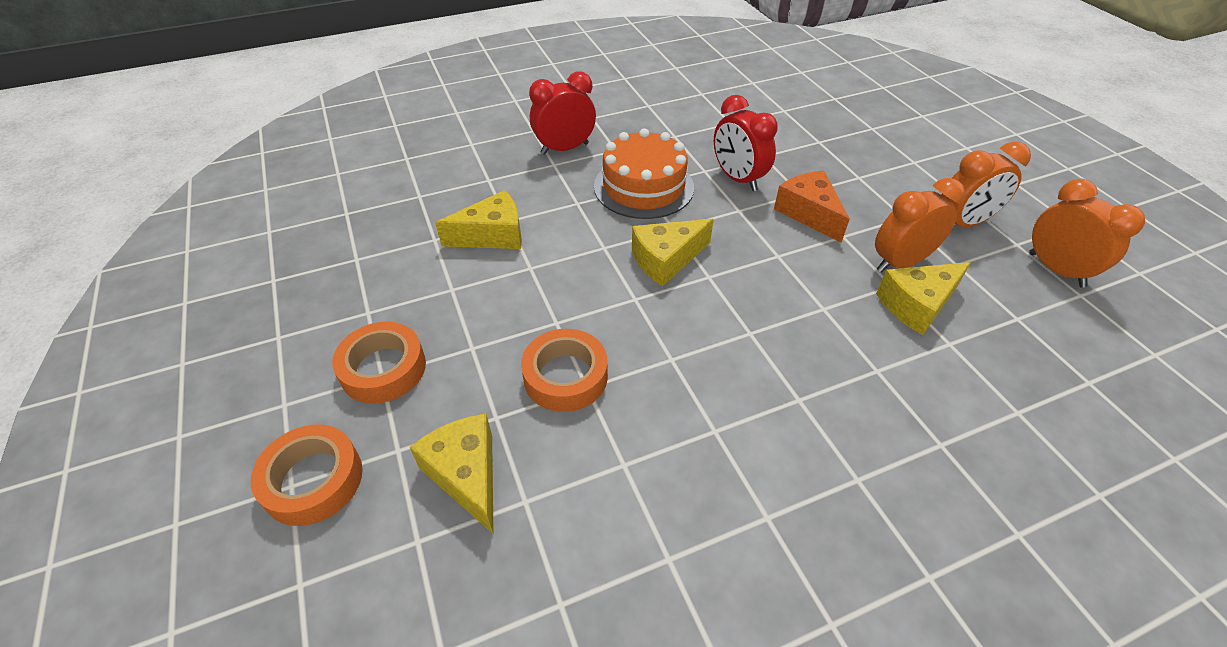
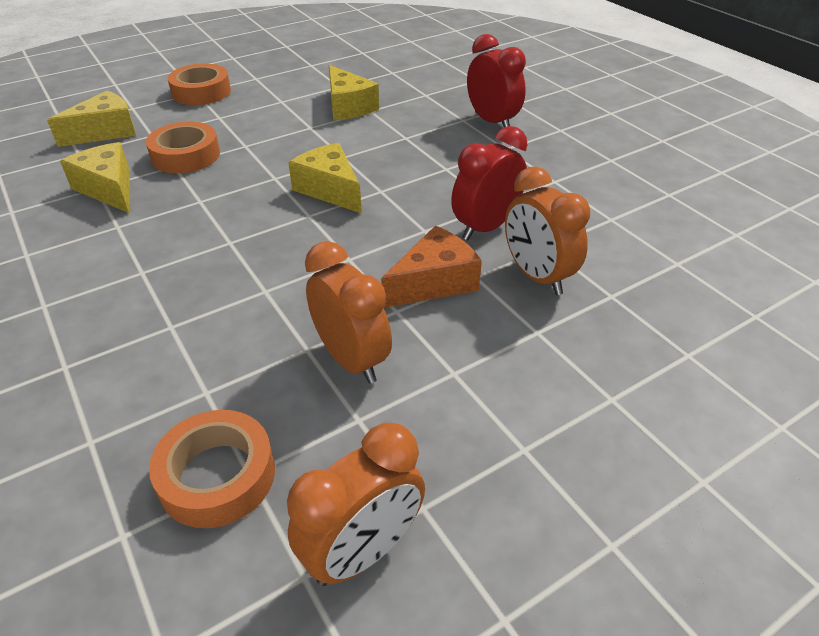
camera: 80 degrees right, 5 degrees down
(313, 480) = (116, 89): orange tape -> orange tape (217, 476)
(643, 187) = (444, 169): orange cake -> none
(917, 305) = (272, 368): yellow cheese -> yellow cheese (109, 189)
(963, 223) = (458, 440): orange clock -> orange clock (537, 276)

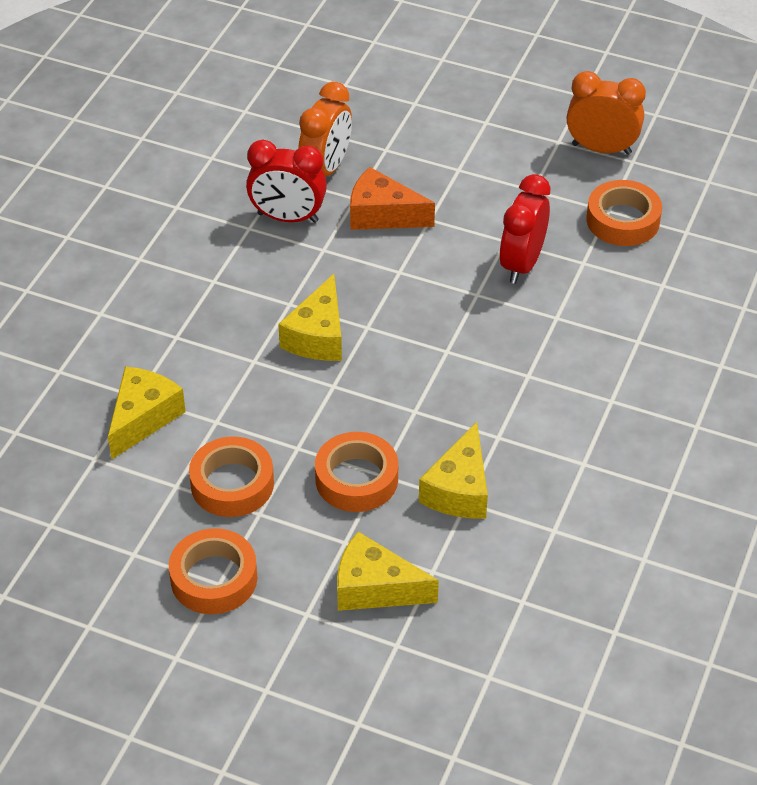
camera: 125 degrees left, 5 degrees up
(253, 116) = (232, 484): none -> orange tape
(351, 359) = (493, 216): orange clock -> none
(492, 122) = (88, 290): red clock -> red clock (522, 264)

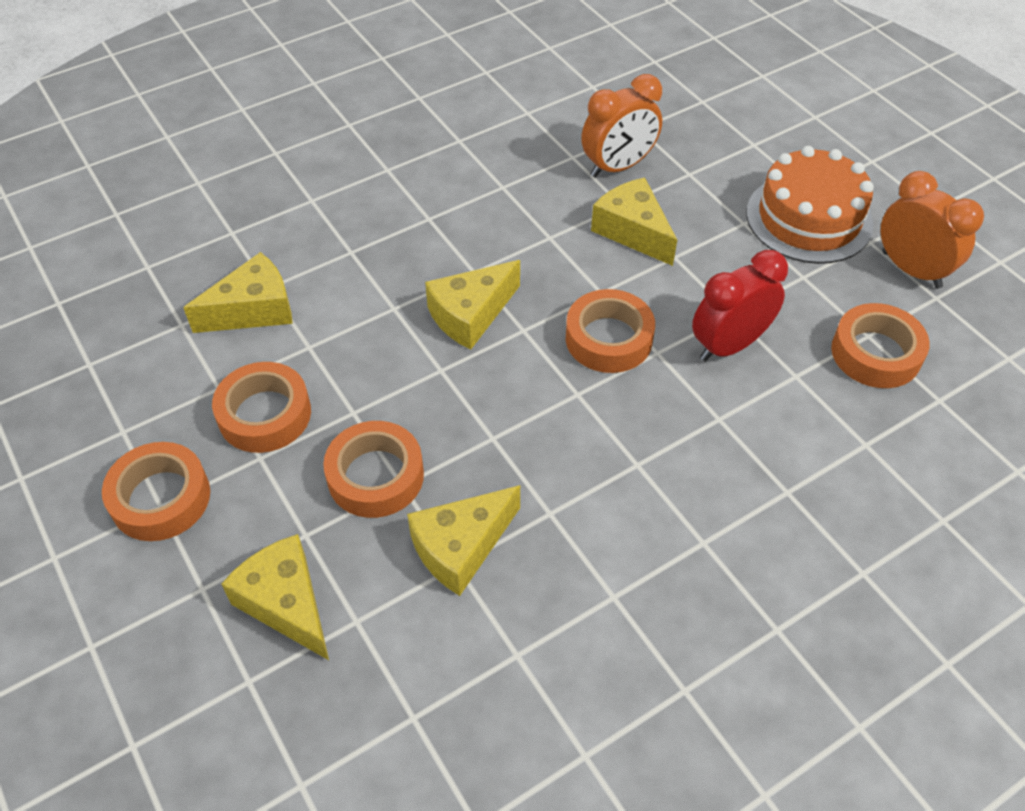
camera: 35 degrees right, 5 degrees up
(288, 218) = (544, 194): red clock -> none
(382, 215) = (633, 231): orange cheese -> yellow cheese
(434, 302) = (609, 338): none -> orange tape
(502, 144) = (809, 218): none -> orange cake

